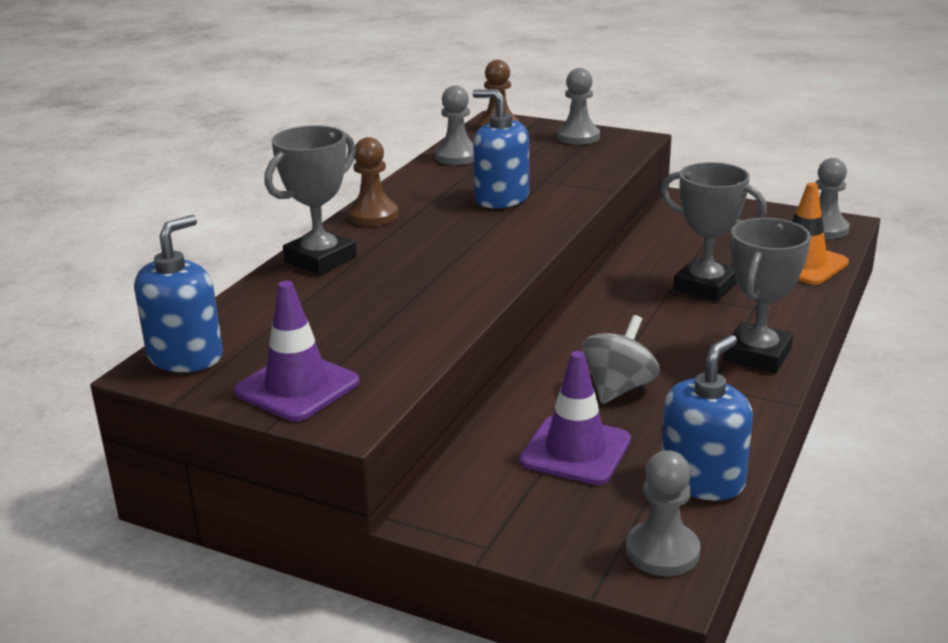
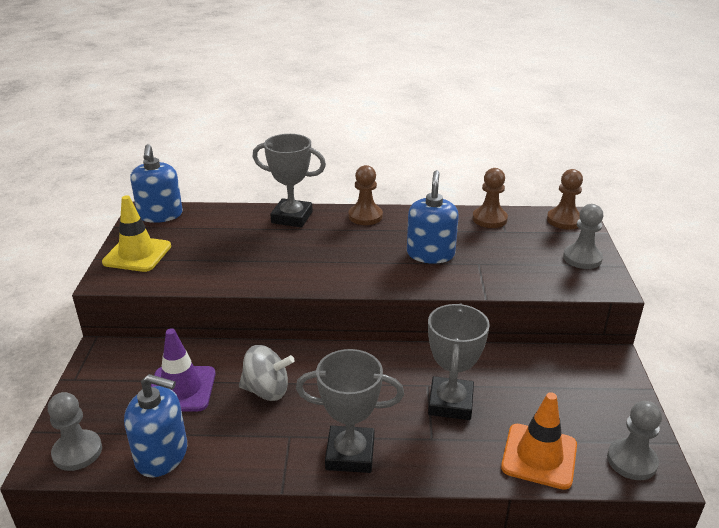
camera: 65 degrees right, 5 degrees up
(185, 356) = (160, 215): blue soap dispenser -> blue soap dispenser turned 75 degrees clockwise
(297, 387) = (137, 254): purple traffic cone -> yellow traffic cone
(457, 156) = (489, 219): grey pawn -> brown pawn

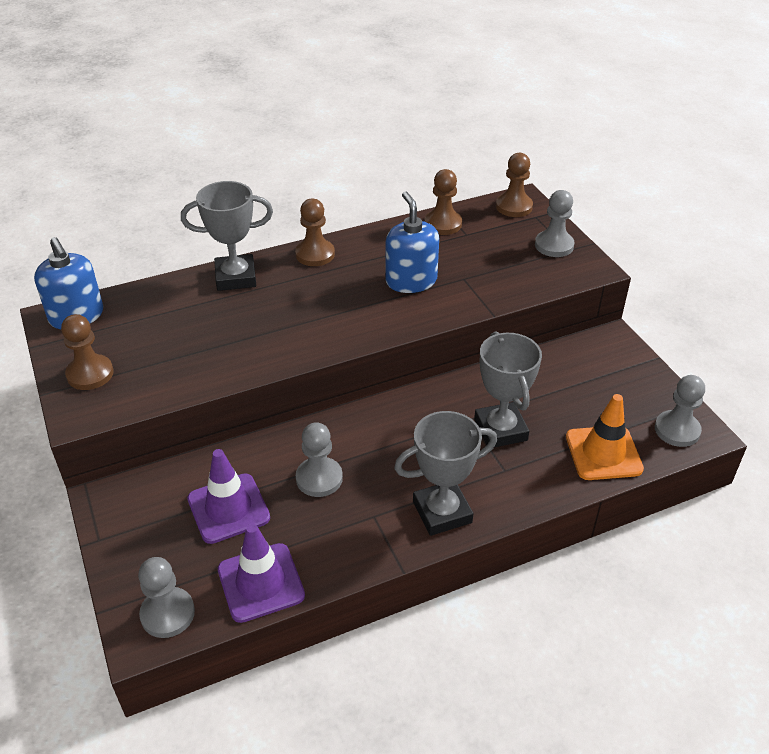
camera: 25 degrees left, 10 degrees up
(137, 254) = (90, 374): yellow traffic cone -> brown pawn
(162, 455) = (261, 582): blue soap dispenser -> purple traffic cone
(267, 390) = (319, 478): grey spinning top -> grey pawn

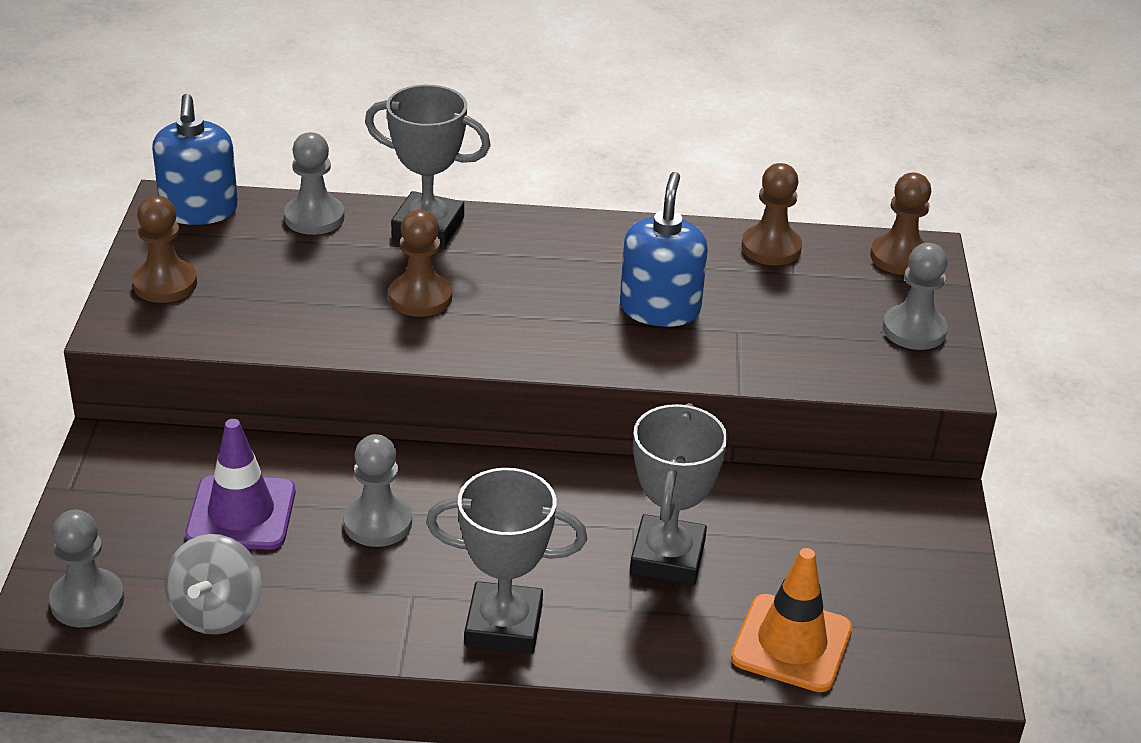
camera: 25 degrees right, 5 degrees down
(261, 582) = (217, 612): purple traffic cone -> grey spinning top
(315, 254) = (556, 231): brown pawn -> brown pawn (420, 297)
(677, 430) = (931, 657): grey pawn -> grey pawn (314, 217)

